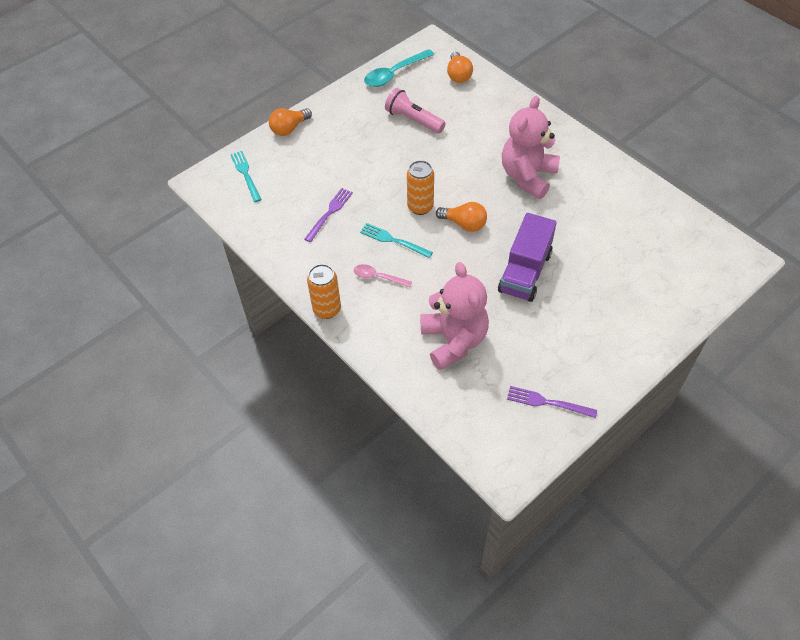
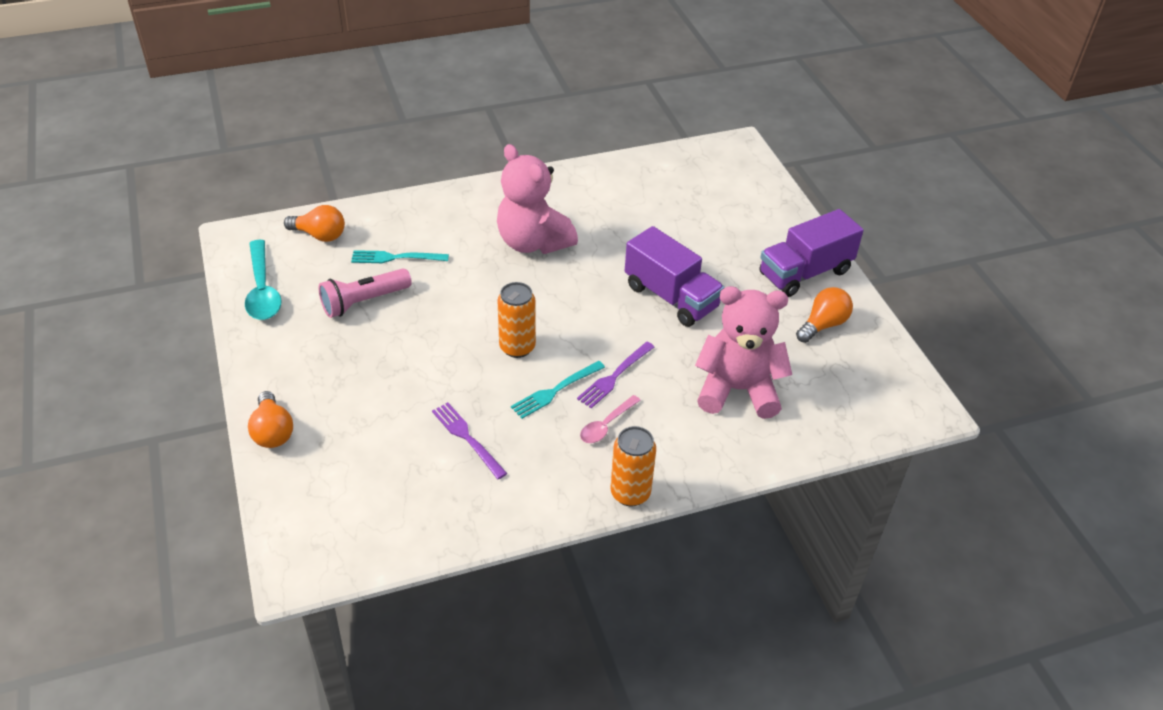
camera: 70 degrees left, 10 degrees down
(245, 174) = (324, 510): turquoise fork -> turquoise fork (395, 258)
(464, 224) = (570, 319): orange light bulb -> orange light bulb (823, 325)
(547, 402) = (851, 346): purple fork -> purple fork (614, 377)
(613, 349) = (805, 273): none -> purple truck

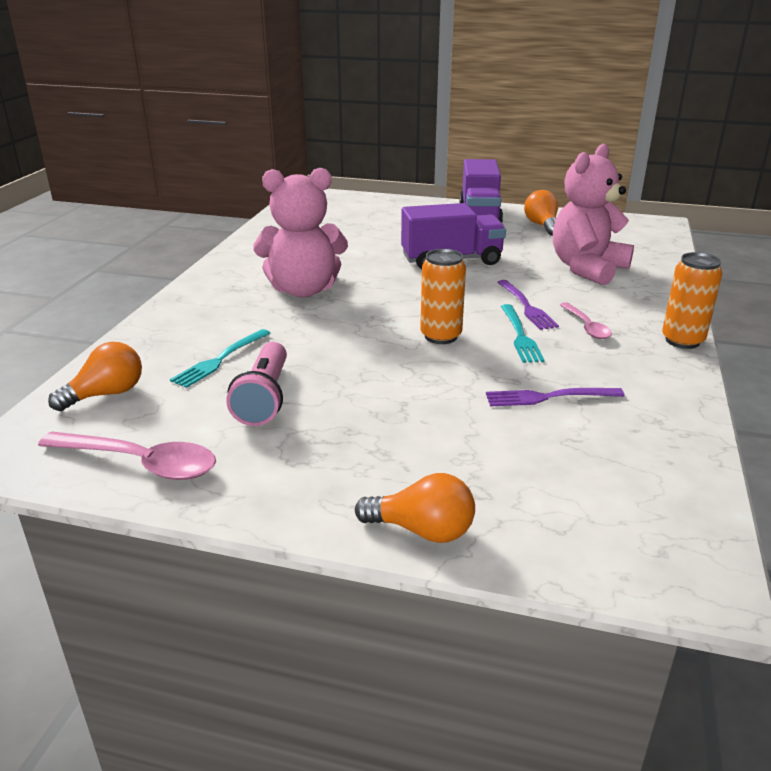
camera: 55 degrees left, 15 degrees down
(262, 290) = (140, 463): turquoise spoon -> pink spoon

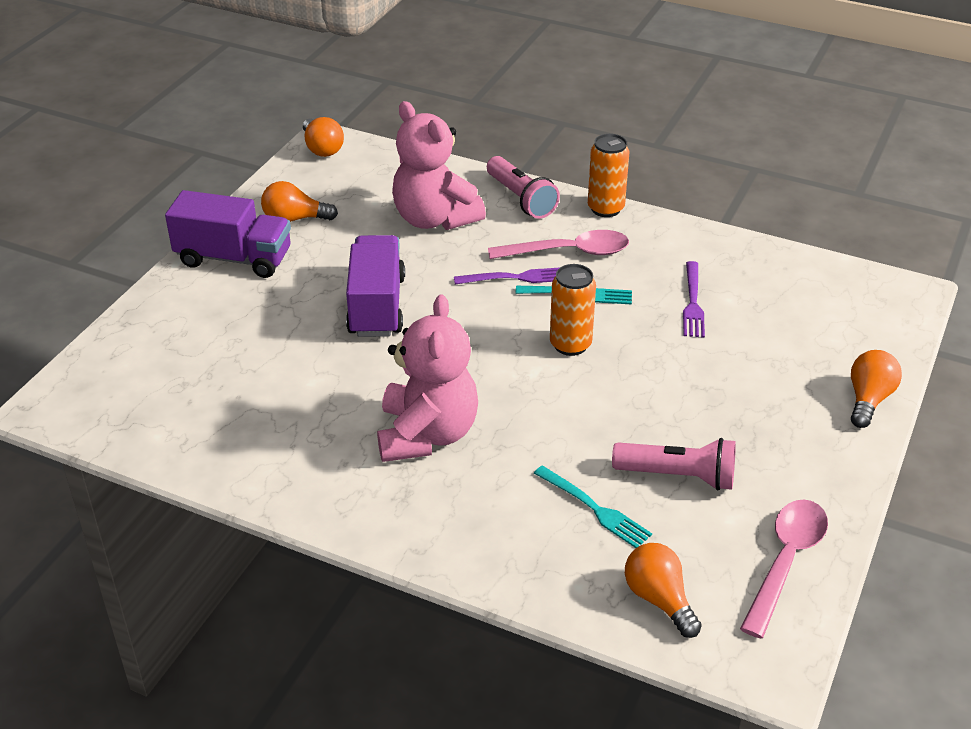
camera: 80 degrees left, 10 degrees up
(586, 327) = (568, 252): pink spoon -> pink spoon, size x1.68
(646, 223) = (322, 148): none -> orange light bulb
(655, 300) = (521, 199): none -> pink flashlight

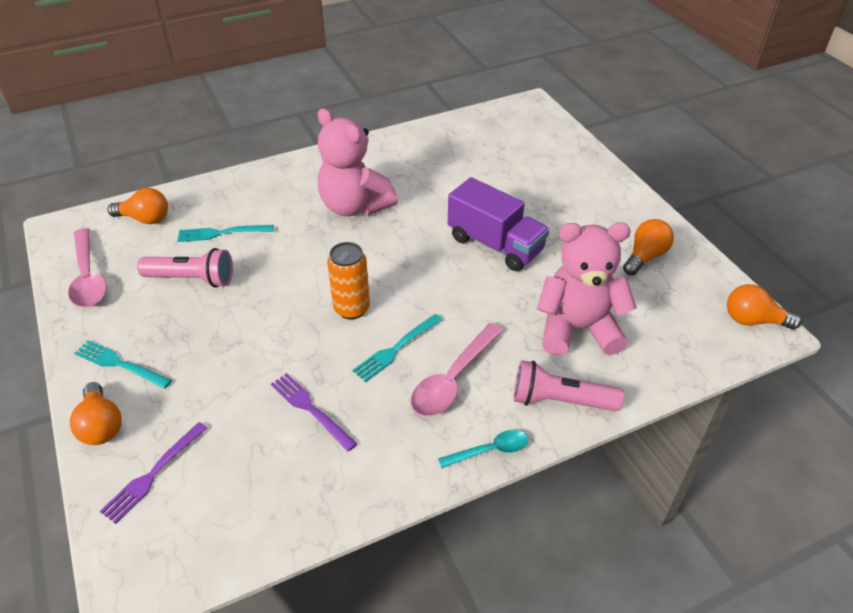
camera: 130 degrees right, 5 degrees up
(234, 258) = (616, 210): purple truck -> none
(516, 277) = (453, 328): purple fork -> purple fork (153, 474)
(605, 208) = (490, 450): orange can -> turquoise spoon
(678, 476) = (192, 279): pink flashlight -> pink flashlight turned 135 degrees counterclockwise
(818, 440) = (119, 364): none -> turquoise fork

